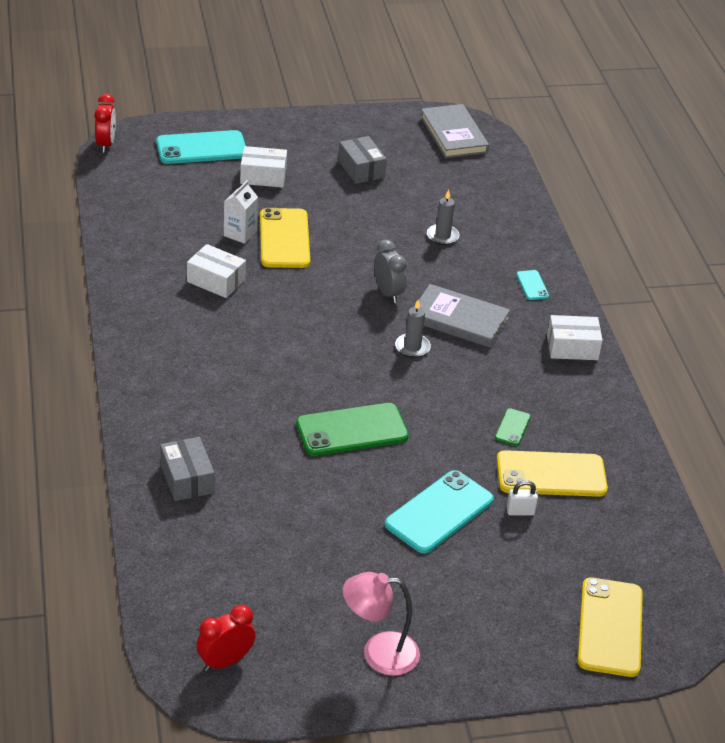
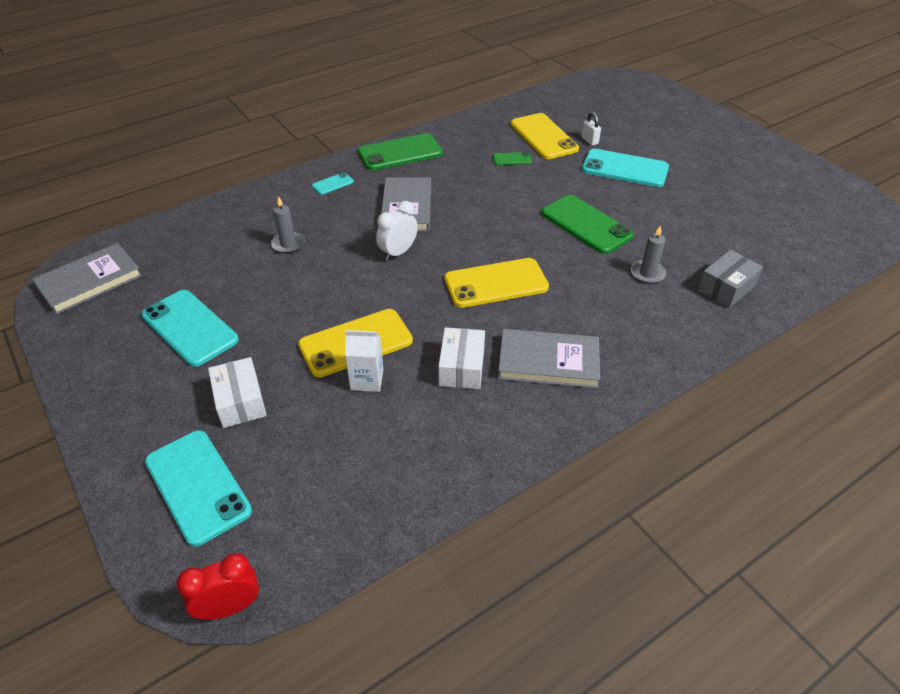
camera: 110 degrees left, 5 degrees up
(186, 326) = (548, 361): none -> grey book
(225, 661) = (847, 215): red clock -> none
(361, 169) = (190, 328): grey box -> turquoise phone
(378, 653) = (762, 162): pink lamp -> none
(388, 293) = (398, 252): grey clock -> white clock
(412, 347) = (462, 221): grey candle -> grey candle (647, 274)
(572, 347) = (400, 153): white box -> green phone
(610, 627) = (646, 98): yellow phone -> yellow phone (496, 283)

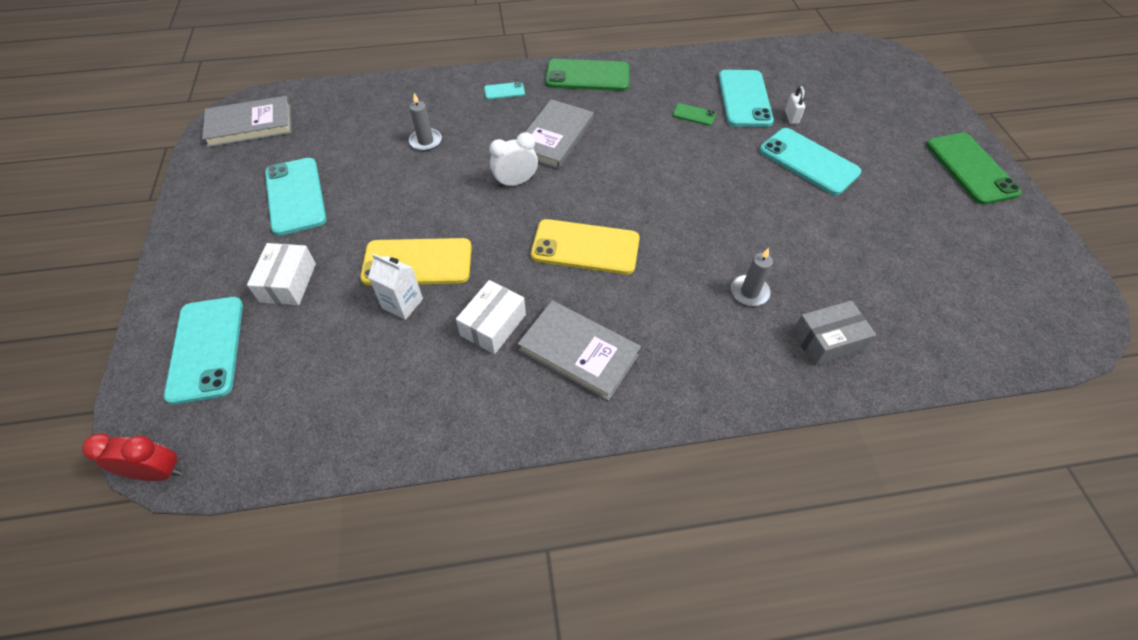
camera: 25 degrees right, 10 degrees up
(544, 137) = (744, 99): yellow phone -> turquoise phone
(586, 224) = (721, 213): green phone -> green phone (971, 168)

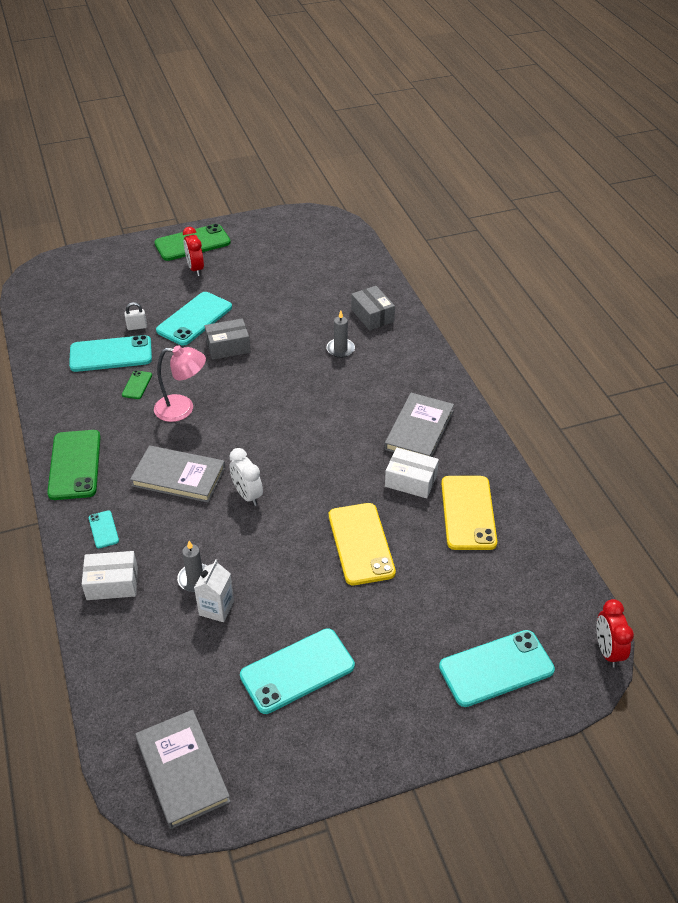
camera: 100 degrees left, 10 degrees down
(288, 282) = (409, 634): white box -> white box (112, 583)
(402, 303) = (407, 542): white carton -> white carton (216, 608)
(585, 247) = (317, 438): yellow phone -> yellow phone (468, 513)
(652, 144) = (182, 409): none -> pink lamp
(756, 186) = (228, 347): none -> grey box
(912, 168) = (195, 269): none -> red clock

